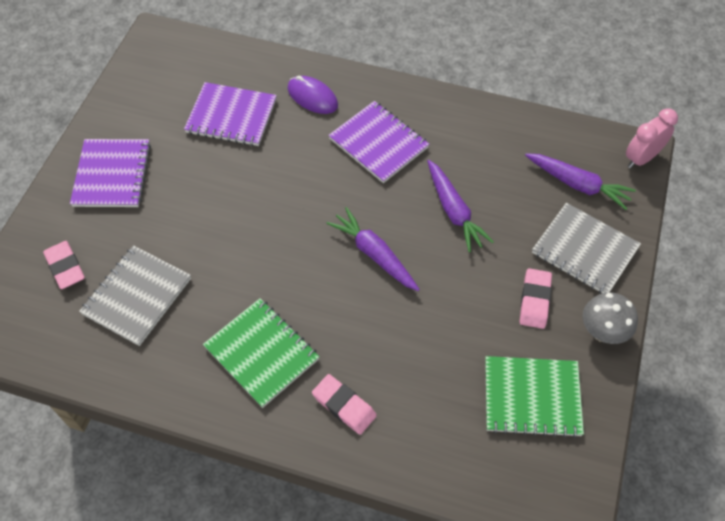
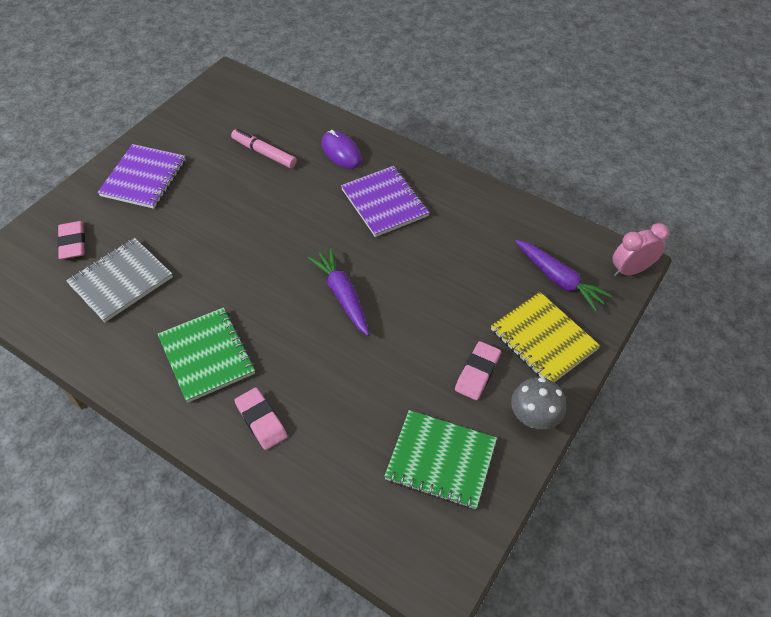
camera: 15 degrees right, 5 degrees down
(231, 116) = (264, 153): purple notebook -> pink marker
(454, 211) = (431, 275): purple carrot -> none
(584, 250) = (543, 340): grey notebook -> yellow notebook

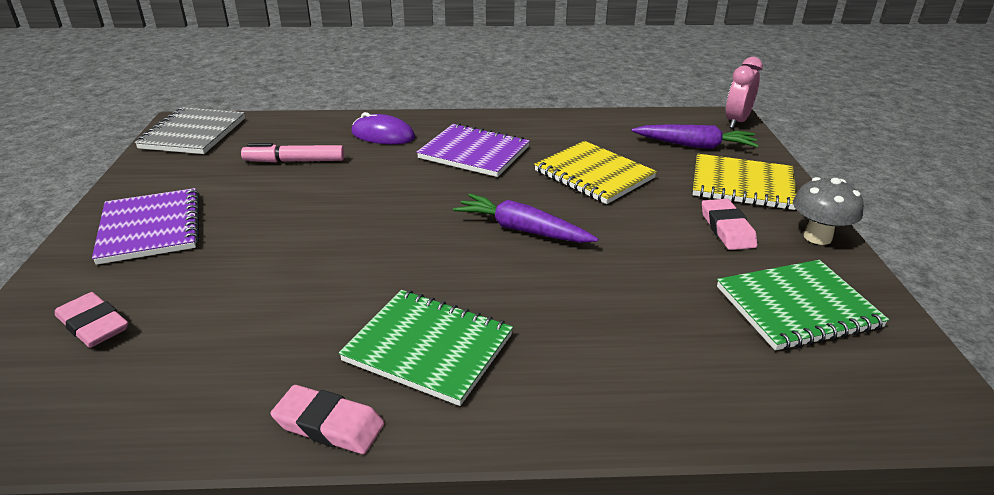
camera: 35 degrees left, 20 degrees down
(121, 281) = (217, 331): grey notebook -> grey notebook (193, 133)
(261, 420) = (575, 374): pink eraser -> pink eraser (329, 425)
(444, 270) = (593, 175): none -> yellow notebook

